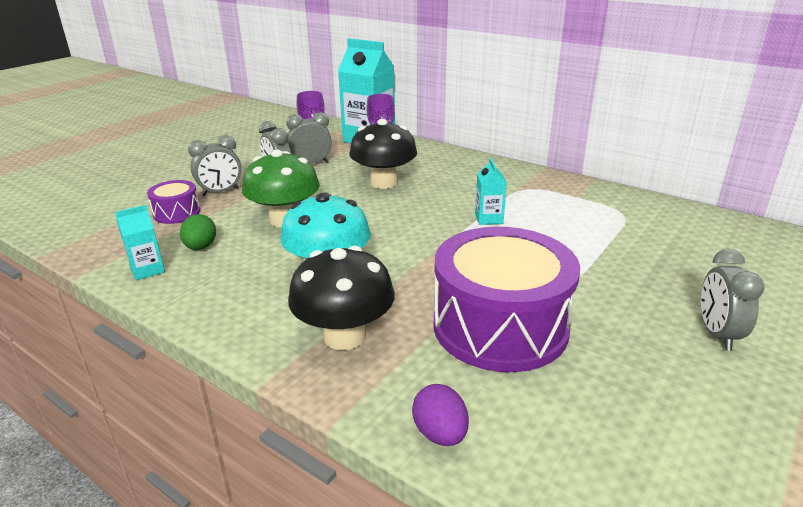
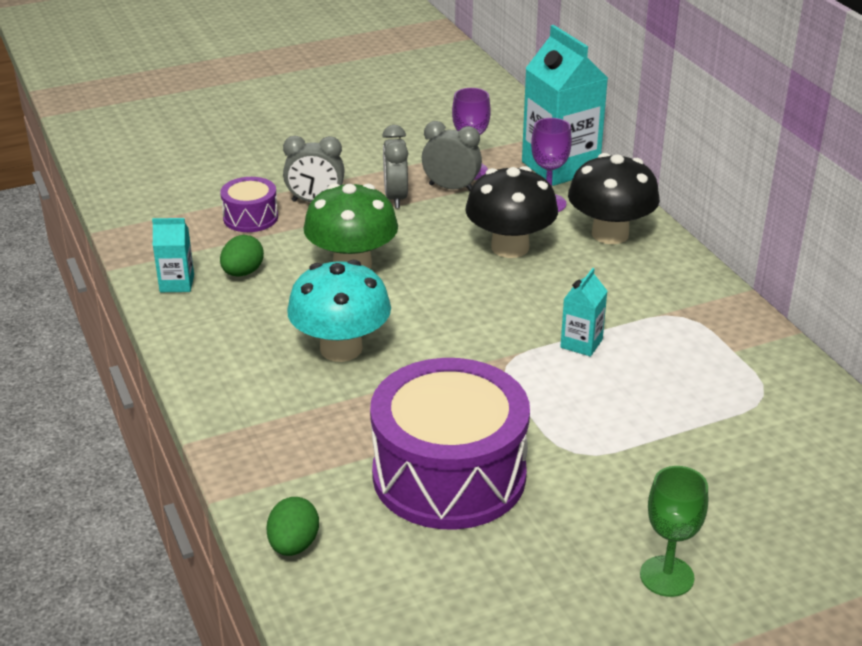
camera: 30 degrees right, 5 degrees up
(344, 336) = (295, 425): black mushroom -> black mushroom (610, 234)
(440, 434) = (293, 545): purple egg -> green egg
(717, 334) = (667, 576): grey clock -> green goblet

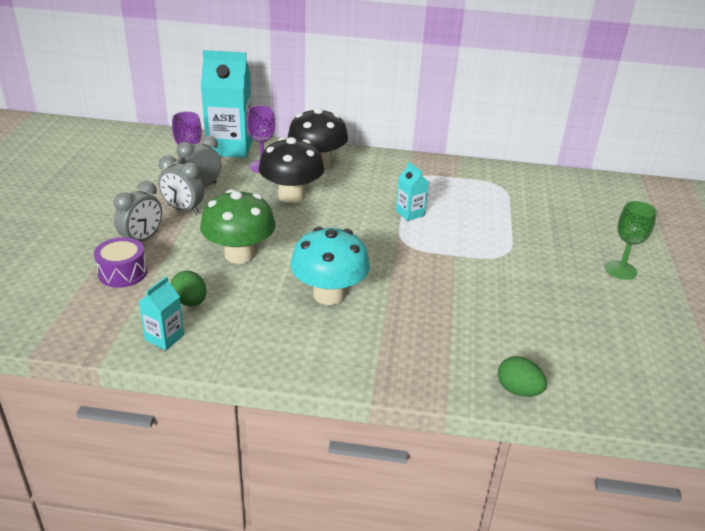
camera: 60 degrees left, 0 degrees up
(449, 474) = (492, 303): purple drum -> none

